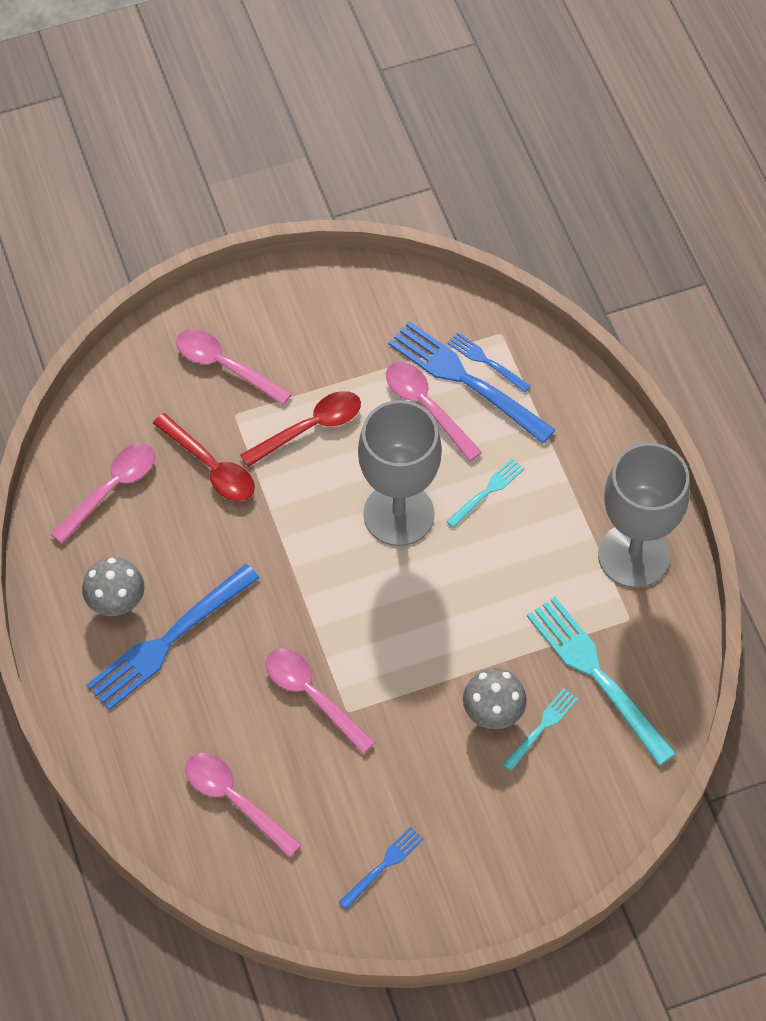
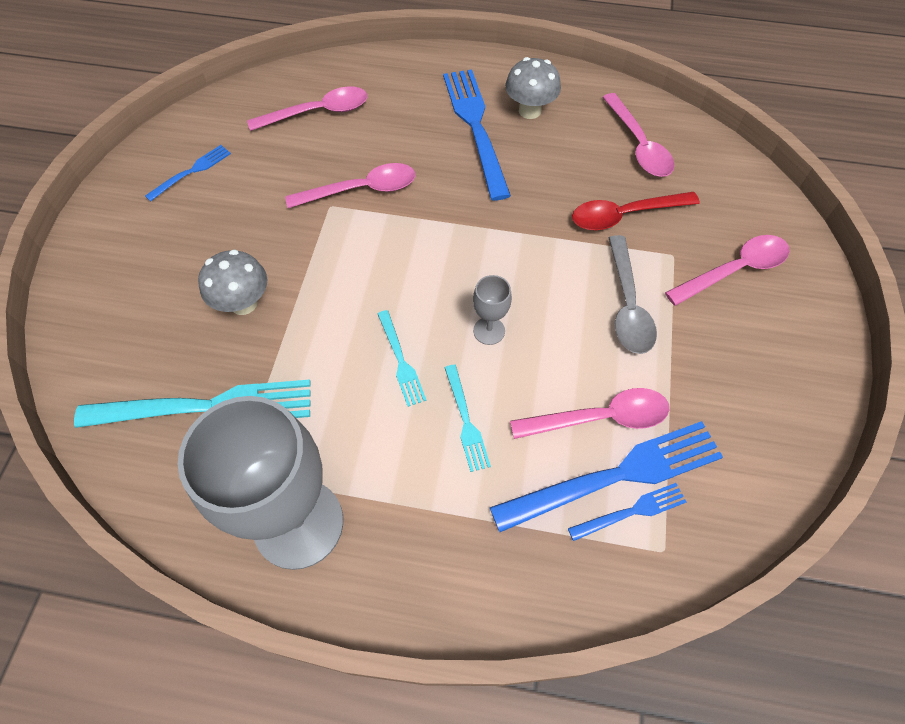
camera: 120 degrees right, 0 degrees up
(310, 428) = (627, 305): red spoon -> grey spoon
(383, 865) = (192, 171): blue fork -> blue fork turned 120 degrees counterclockwise
(398, 514) = (489, 331): grey goblet -> grey goblet, size x0.41
(542, 727) = (199, 333): turquoise fork -> turquoise fork (401, 361)

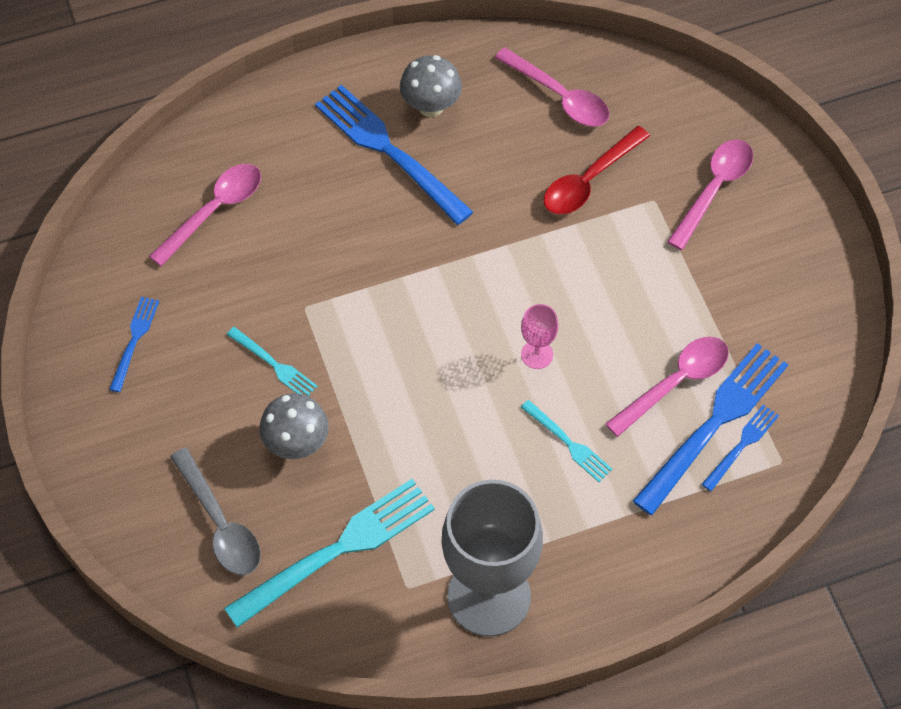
camera: 30 degrees left, 0 degrees up
(361, 190) = (323, 275): pink spoon -> none
(401, 361) = (479, 421): turquoise fork -> turquoise fork (274, 365)
(489, 331) = (537, 354): grey goblet -> pink goblet
(627, 305) = (641, 269): grey spoon -> grey spoon (220, 523)

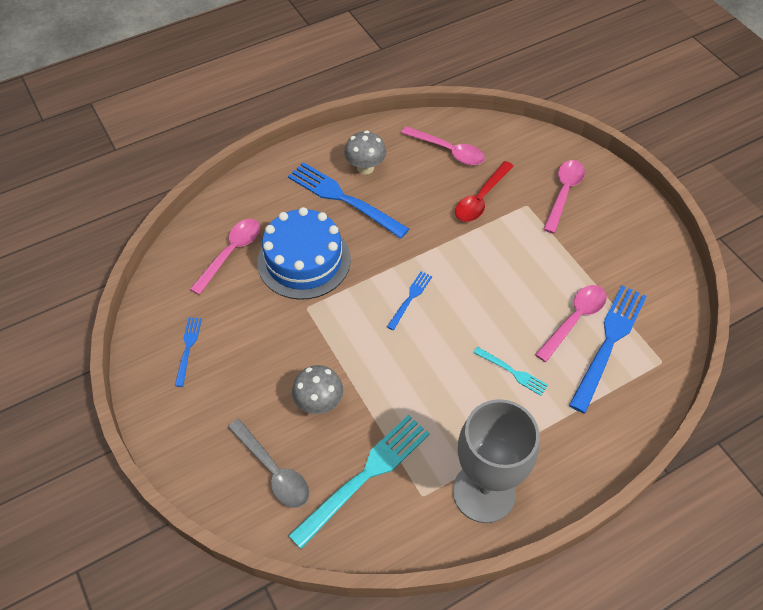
camera: 10 degrees left, 5 degrees down
(274, 365) = (292, 350): turquoise fork -> none
(314, 237) = (304, 260): none -> blue cake
(537, 354) = (475, 315): pink goblet -> none
(742, 445) = (632, 354): blue fork -> blue fork (410, 298)

